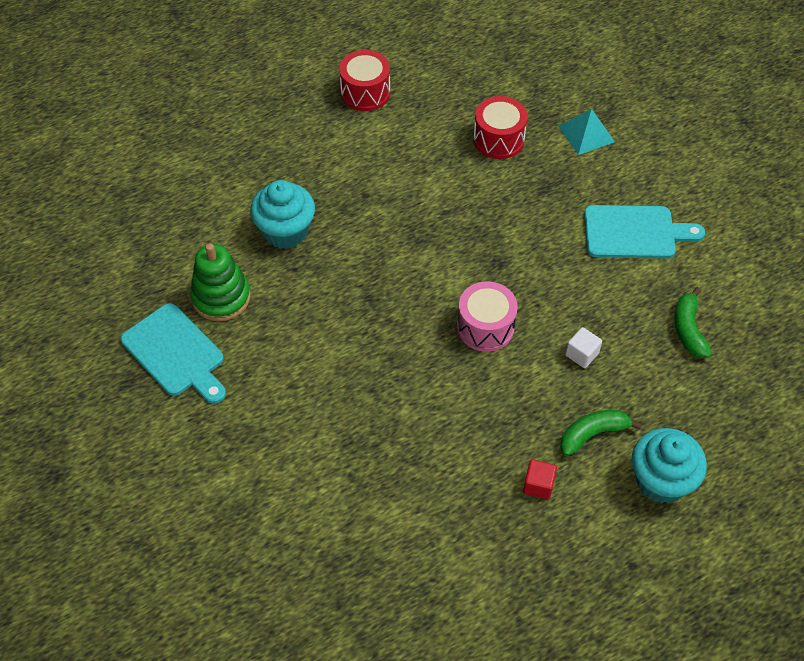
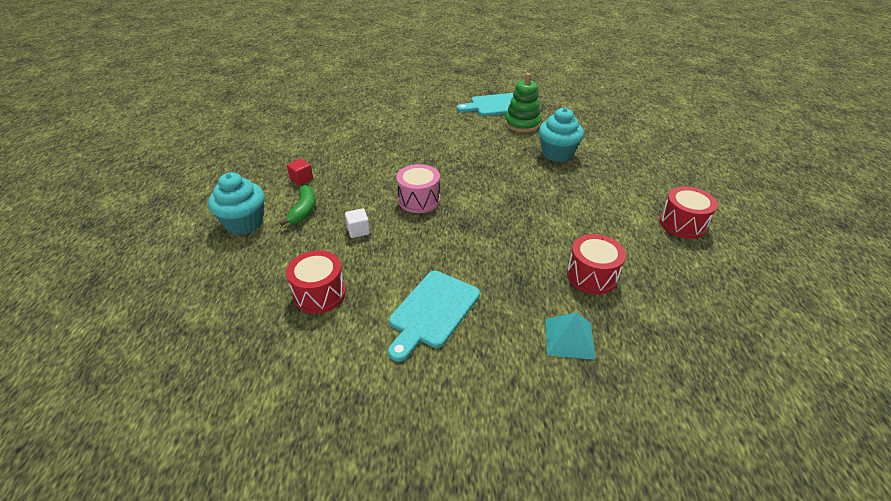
camera: 120 degrees right, 15 degrees down
(688, 329) = (319, 293): green banana -> red drum

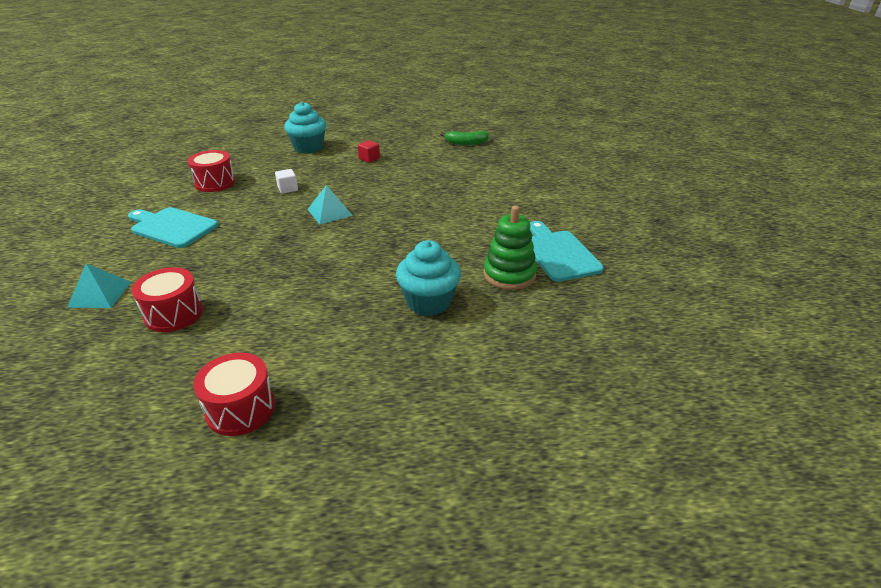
camera: 85 degrees right, 5 degrees down
(304, 210) = (321, 165): green banana -> green banana (466, 143)
(419, 200) = (330, 212): pink drum -> turquoise pyramid

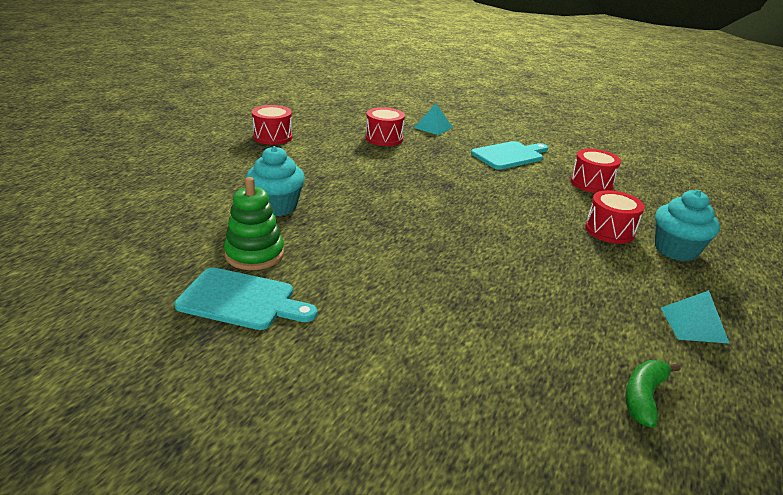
camera: 120 degrees right, 5 degrees down
(288, 189) = (550, 209): white cube -> none
(302, 167) = (609, 230): none -> red drum
(330, 212) = (476, 214): turquoise pyramid -> turquoise pyramid (693, 325)
(369, 158) = (614, 279): red cube -> none

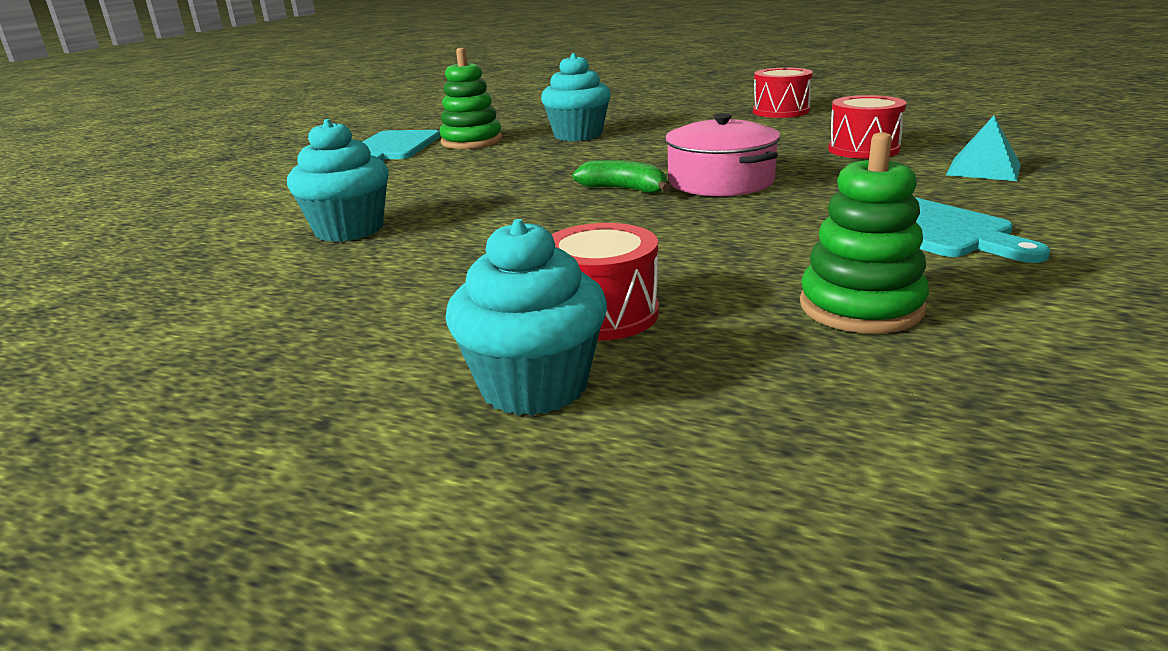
camera: 90 degrees right, 5 degrees down
(428, 180) = (720, 181): none -> pink pot
(492, 309) = (349, 230): none -> turquoise cupcake
(591, 183) = (861, 307): red drum -> green stacking toy
(643, 397) = (125, 307): green banana -> green banana (624, 189)
(693, 325) = (249, 367): turquoise pyramid -> none

